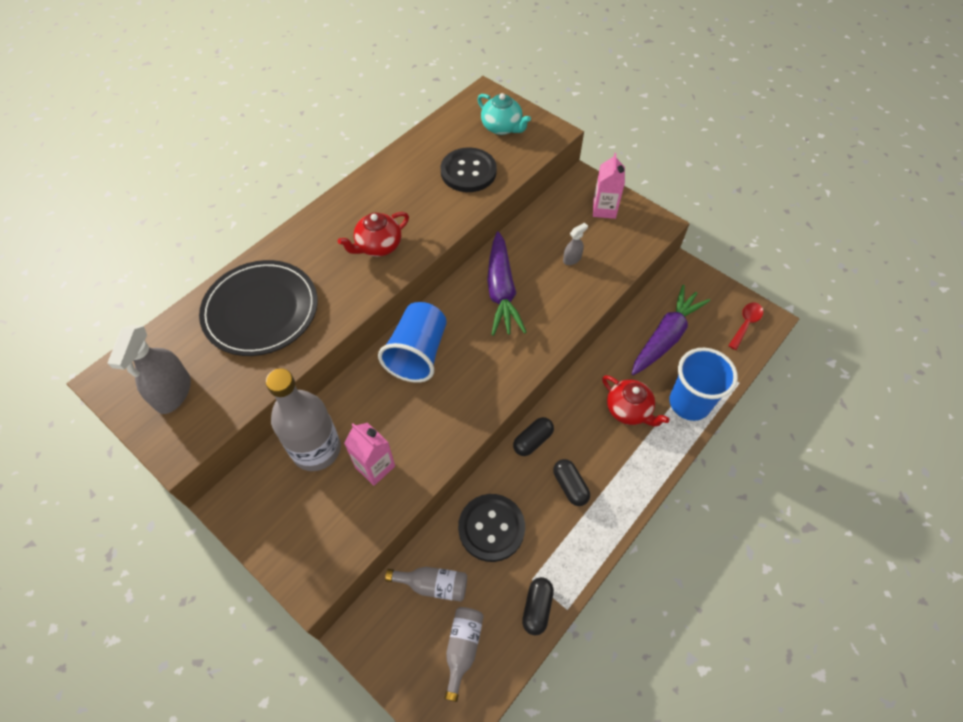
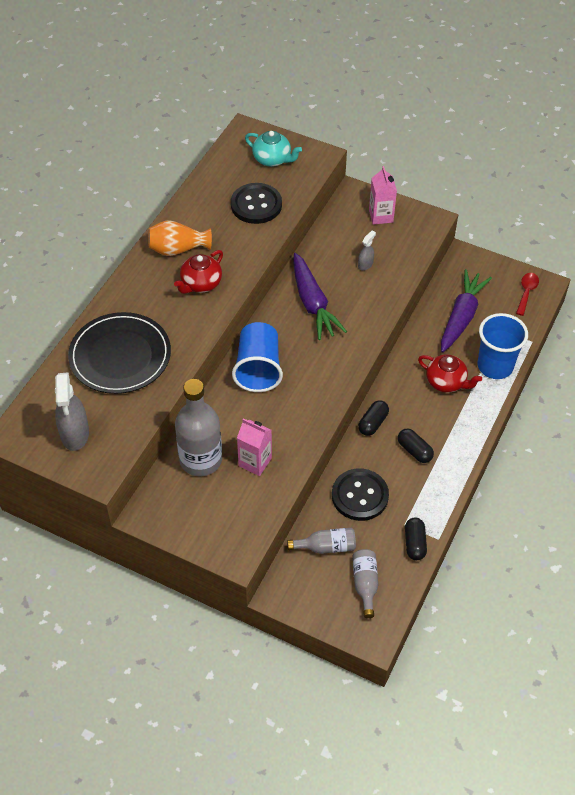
camera: 15 degrees left, 5 degrees down
(369, 203) = (178, 249): none -> orange vase

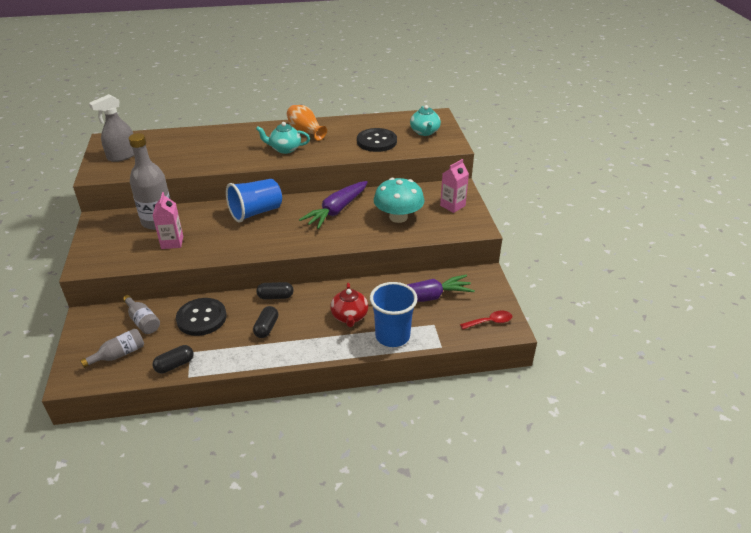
camera: 55 degrees right, 15 degrees down
(120, 356) = (197, 146): black plate -> none
(200, 284) = (285, 149): red teapot -> turquoise teapot
(365, 264) = (398, 217): grey spray bottle -> turquoise mushroom

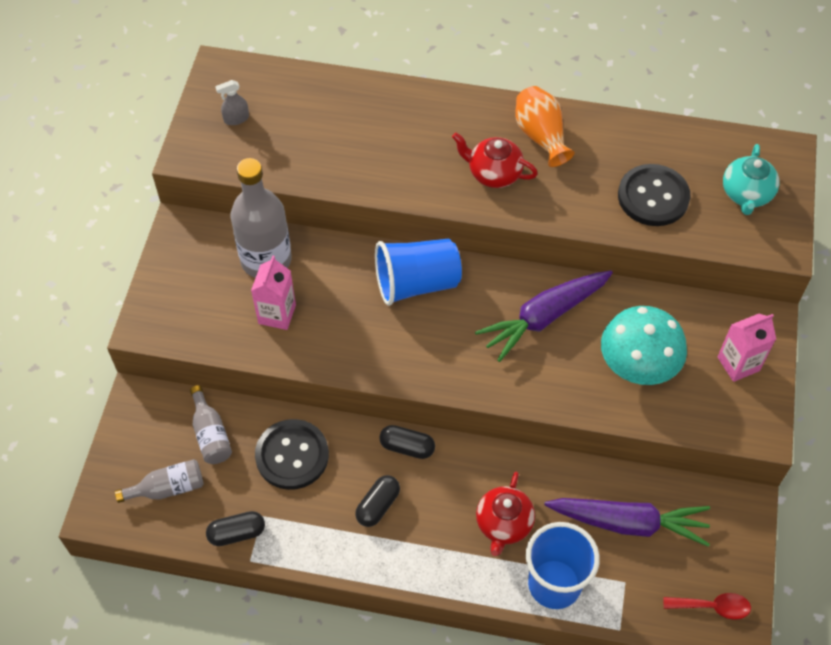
camera: 20 degrees right, 20 degrees up
(122, 156) = (236, 119): grey spray bottle -> grey spray bottle, size x0.52
(285, 149) = (493, 173): turquoise teapot -> red teapot

